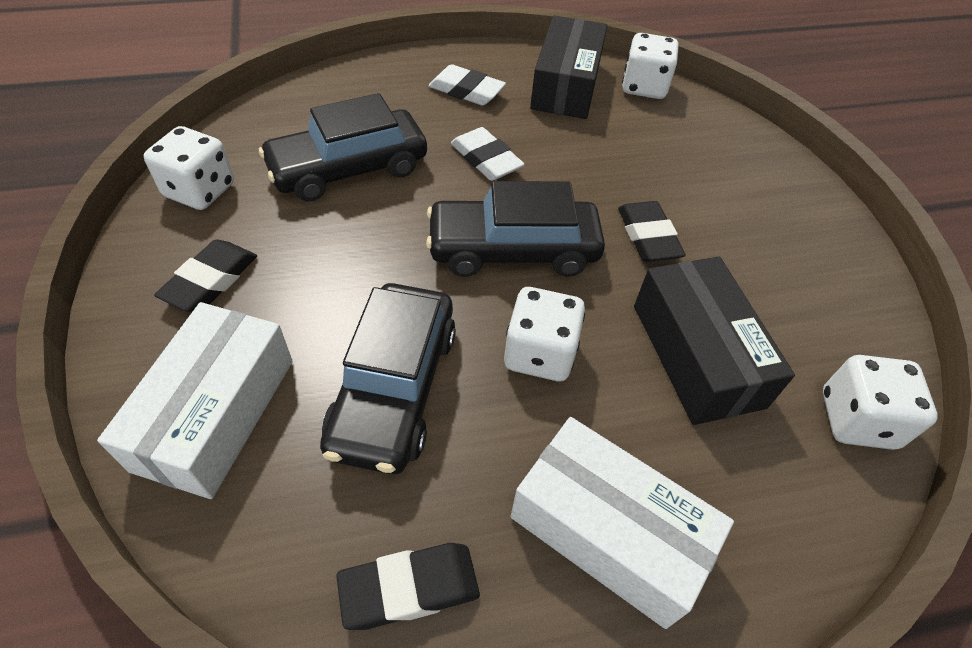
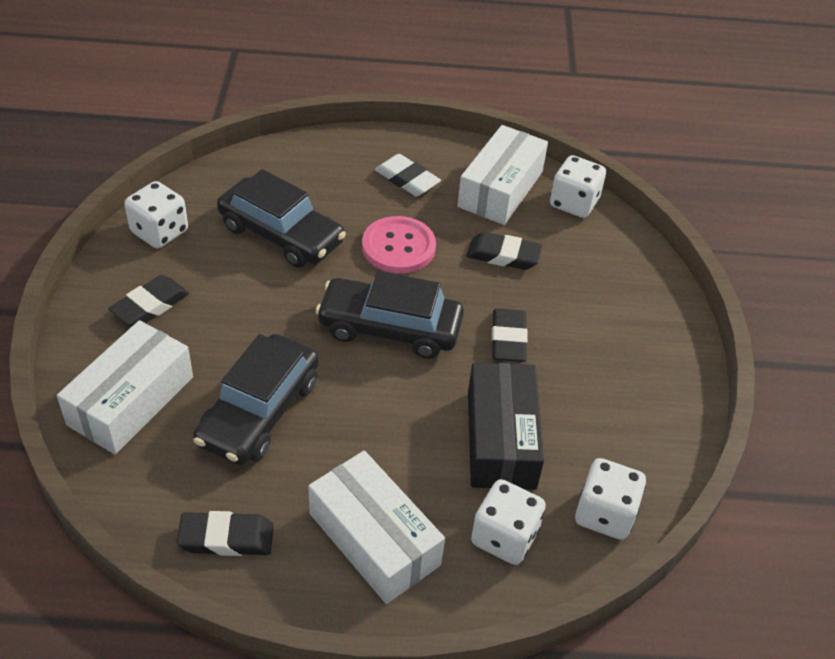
camera: 15 degrees right, 5 degrees down
(348, 169) = (281, 234): black car -> black car turned 135 degrees counterclockwise
(486, 160) = (398, 247): white eraser -> pink button
(540, 354) = (377, 411): white dice -> white dice (504, 537)
(566, 85) = (500, 189): black box -> white box
(600, 149) = (503, 255): none -> black eraser

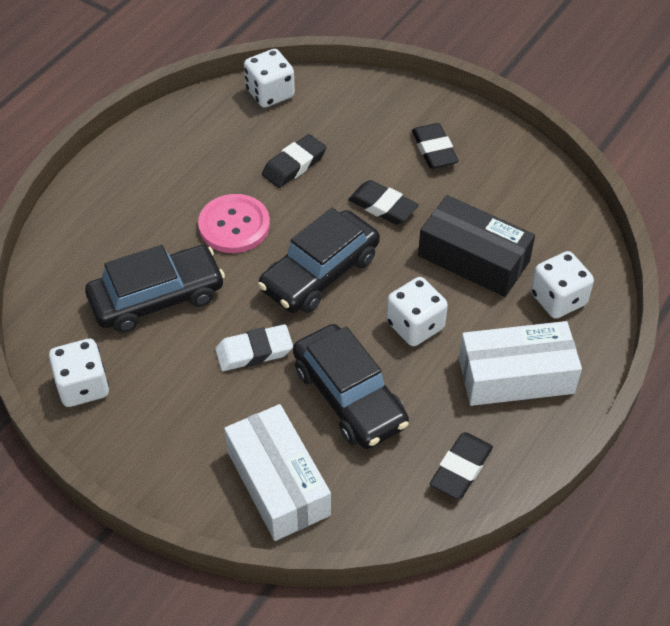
camera: 55 degrees left, 5 degrees up
(150, 305) = (174, 428): black eraser -> black eraser (434, 150)
(407, 180) = (158, 182): white eraser -> white eraser (254, 352)
(500, 189) = (218, 128): white box -> none
(605, 514) = (571, 234): white dice -> white dice (415, 325)

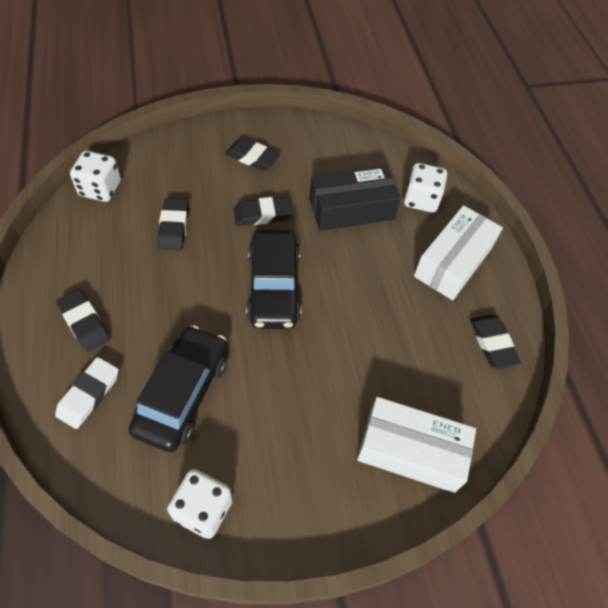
camera: 50 degrees left, 5 degrees up
(145, 192) = (84, 323): none -> black eraser
(234, 225) = (179, 298): pink button -> none
(254, 352) = (293, 375): white eraser -> white eraser (89, 394)
(349, 396) = (384, 354): black car -> none
(415, 325) = (368, 276): white dice -> none

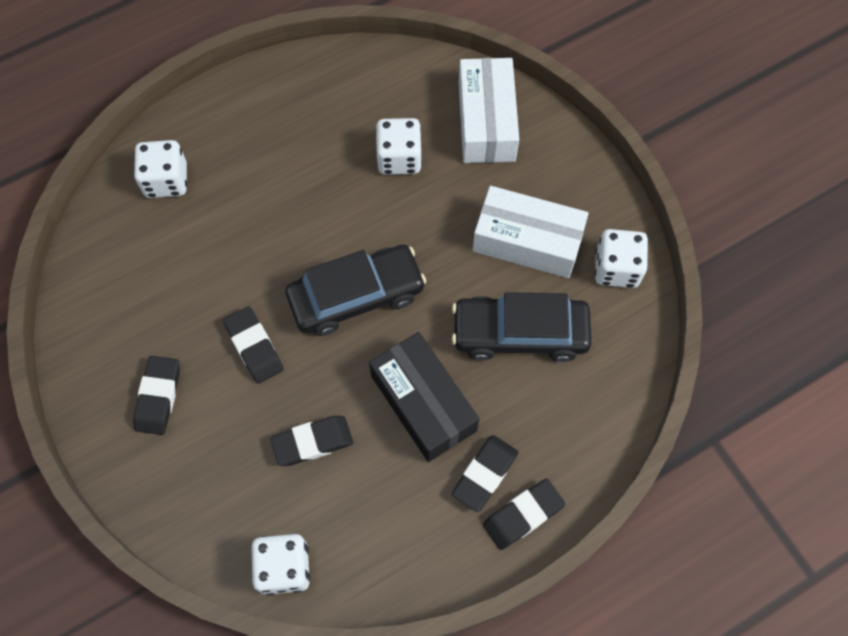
camera: 105 degrees left, 10 degrees up
(89, 394) = (561, 423): white eraser -> none
(351, 209) = (209, 251): black box -> black box (423, 403)
(392, 360) = (399, 158): none -> white dice
(453, 262) = (251, 130): white box -> white box (527, 241)
(492, 343) = (343, 77): black eraser -> black eraser (523, 515)

